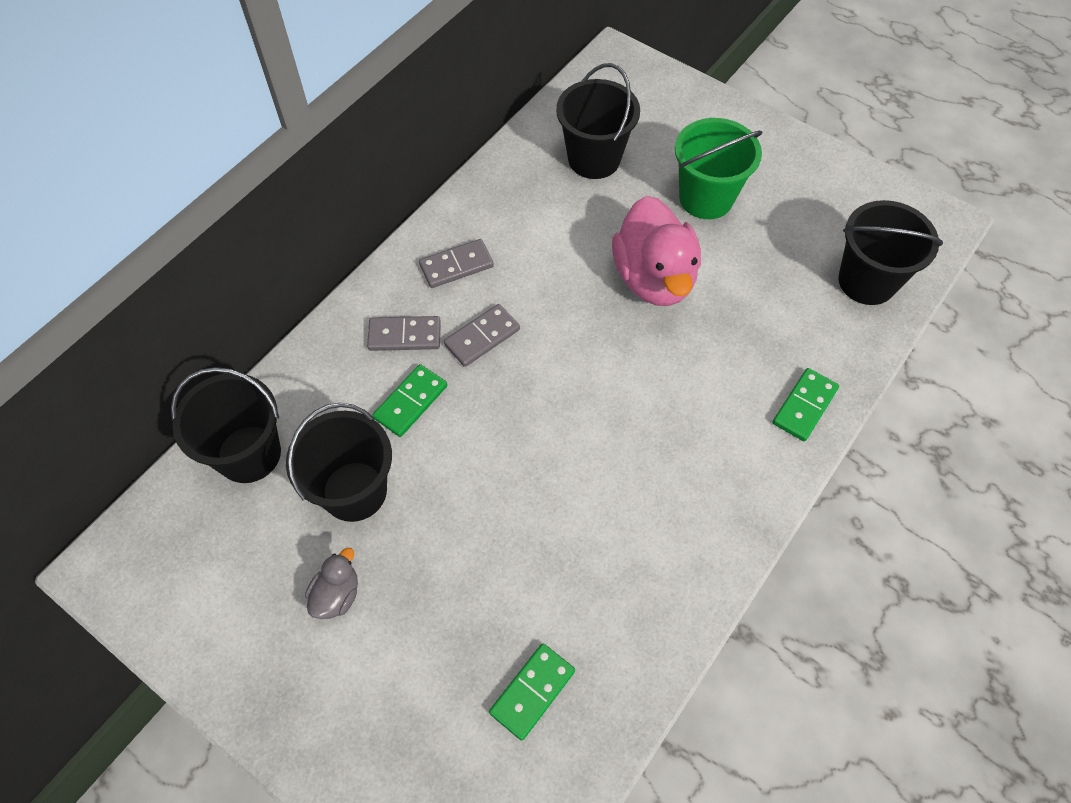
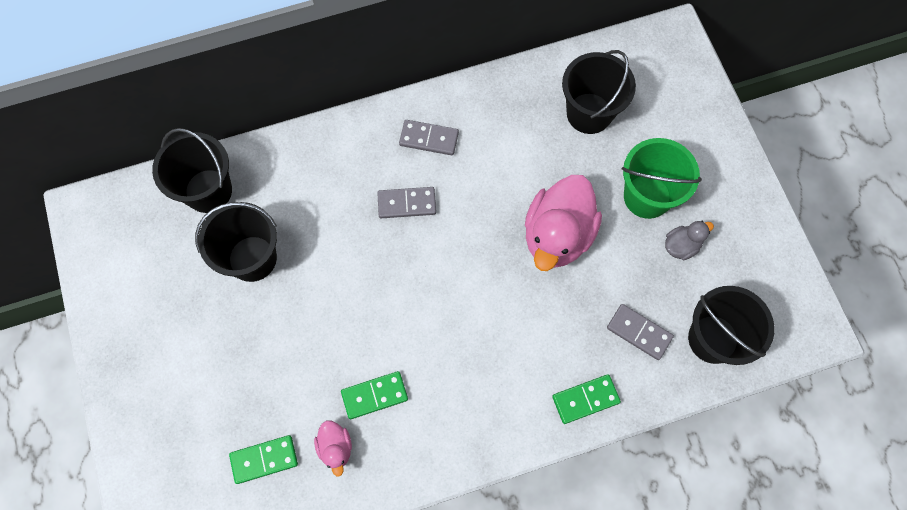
camera: 35 degrees right, 10 degrees up
(337, 595) = (197, 319): grey duck -> grey duck (681, 246)
(404, 336) = (358, 170): grey domino -> grey domino (639, 332)
(411, 402) = (328, 220): green domino -> green domino (374, 395)
(601, 623) = (335, 447): none -> pink duck

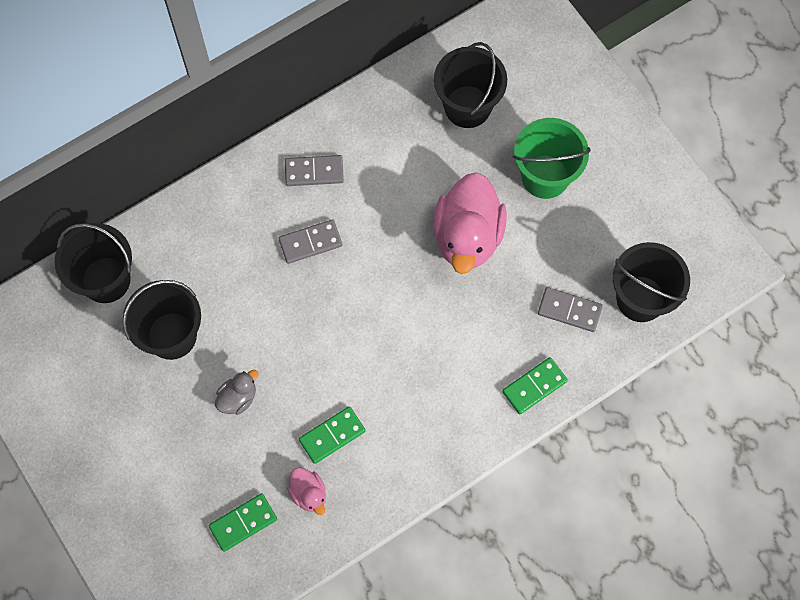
camera: 15 degrees left, 0 degrees up
(681, 246) = (590, 217): grey duck -> grey duck (238, 398)

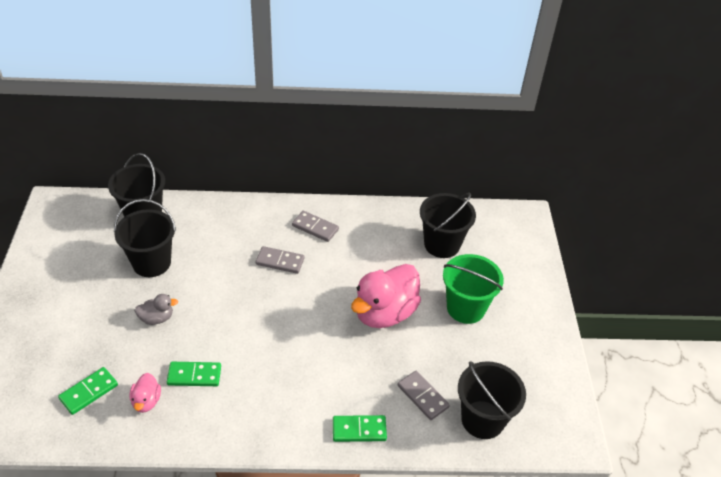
camera: 30 degrees right, 25 degrees down
(243, 523) = (89, 392): green domino -> green domino turned 45 degrees counterclockwise

